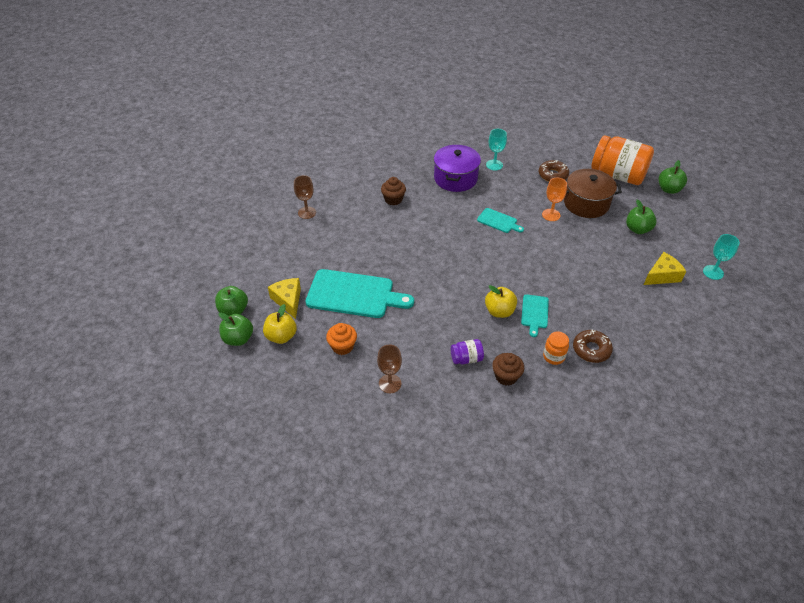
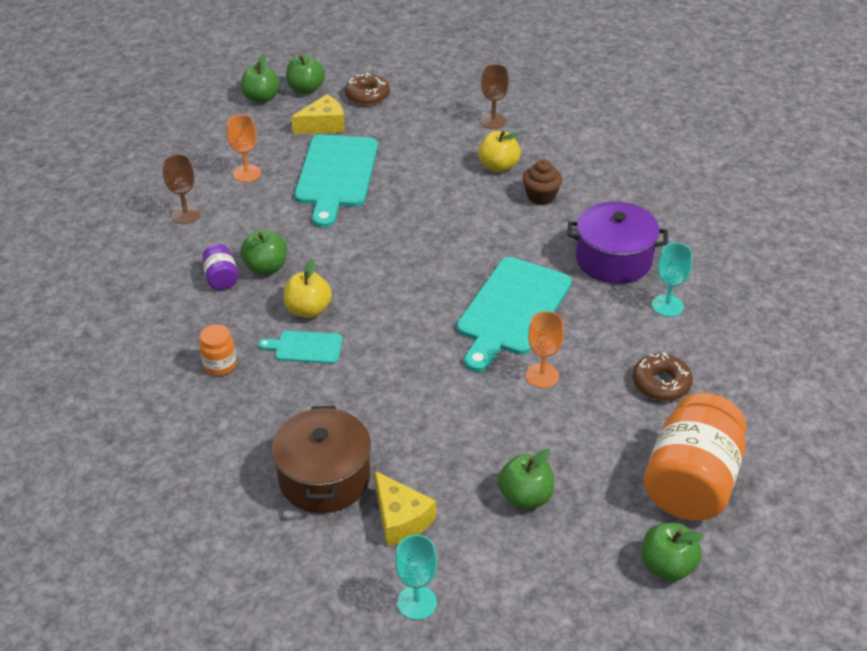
camera: 85 degrees right, 5 degrees down
(281, 336) = (264, 127): yellow apple -> yellow apple (498, 166)
(342, 346) = (247, 173): orange cupcake -> orange goblet
(455, 333) = (266, 267): none -> green apple
(498, 221) = (512, 310): turquoise cutting board -> turquoise cutting board, size x2.03
(506, 376) = (188, 316): brown cupcake -> none
(586, 203) = (586, 426): brown pot -> brown pot (324, 478)
(591, 349) = (231, 408): brown donut -> brown donut (367, 95)

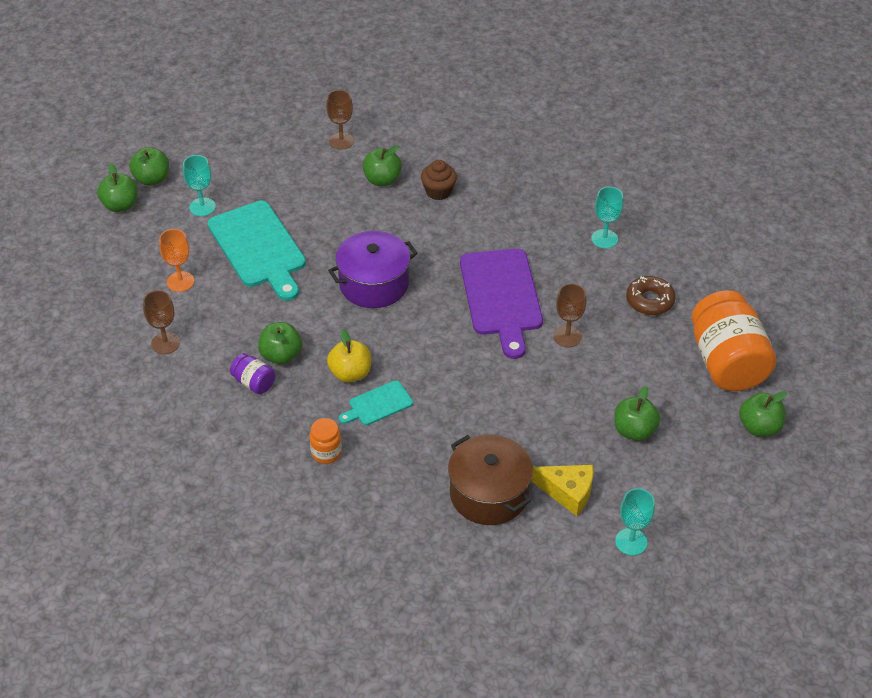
camera: 35 degrees left, 5 degrees up
(323, 125) = (202, 207): yellow cheese -> turquoise goblet
(367, 95) = (213, 162): brown donut -> none
(498, 166) = (382, 180): yellow apple -> green apple
(512, 310) = (501, 296): turquoise cutting board -> purple cutting board
(542, 376) = (567, 336): orange goblet -> brown goblet
(613, 260) = (537, 220): purple pot -> purple pot (374, 284)

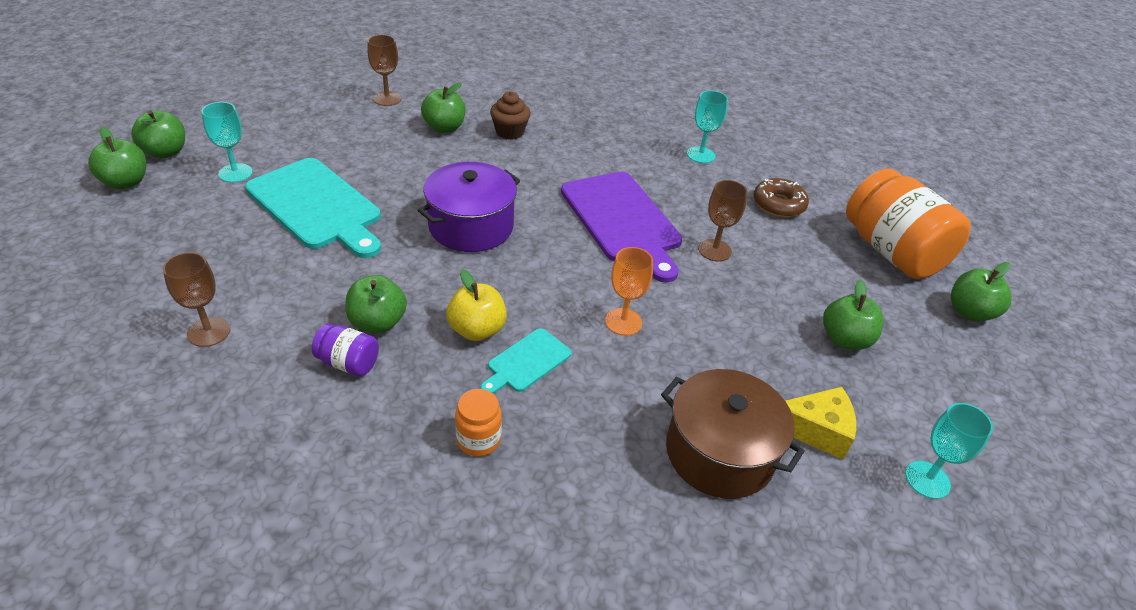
camera: 20 degrees left, 5 degrees down
(180, 281) = (219, 255): orange goblet -> orange goblet (623, 322)

